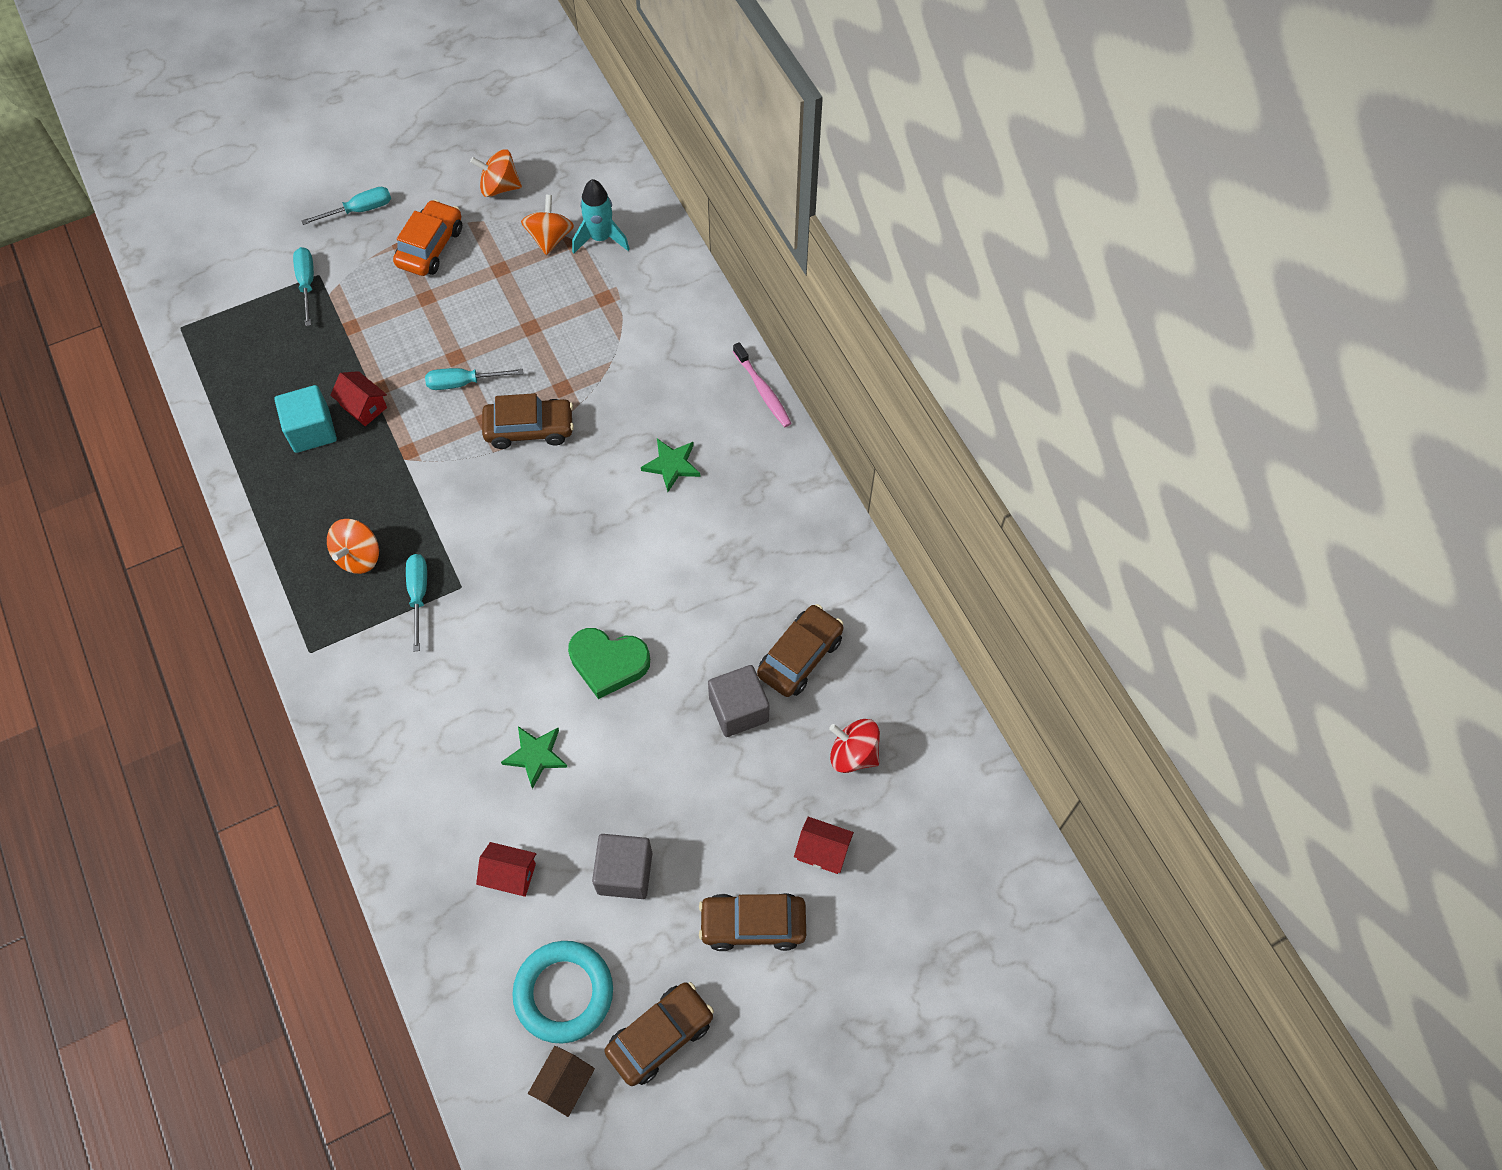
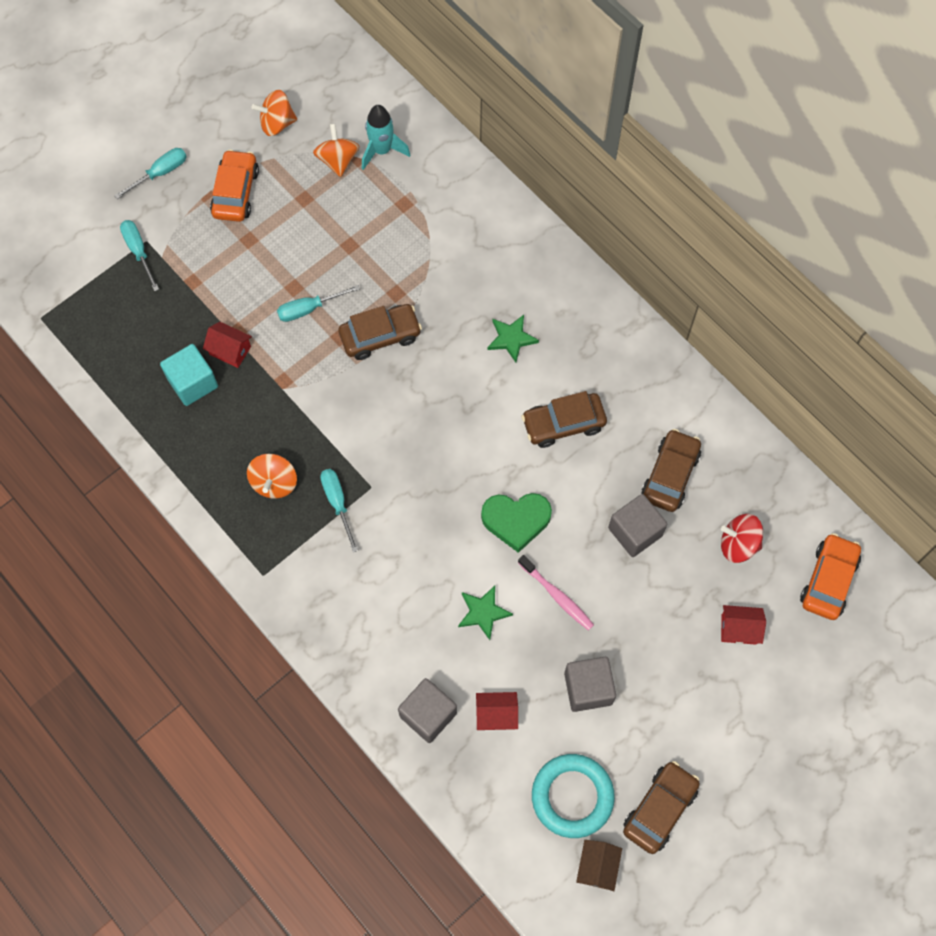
camera: 15 degrees left, 5 degrees up
(433, 854) = (428, 714): none -> grey cube
(753, 924) = (703, 702): brown car -> brown car (563, 424)
(763, 390) = (566, 255): pink toothbrush -> pink toothbrush (557, 596)
(946, 822) = (828, 580): none -> orange car

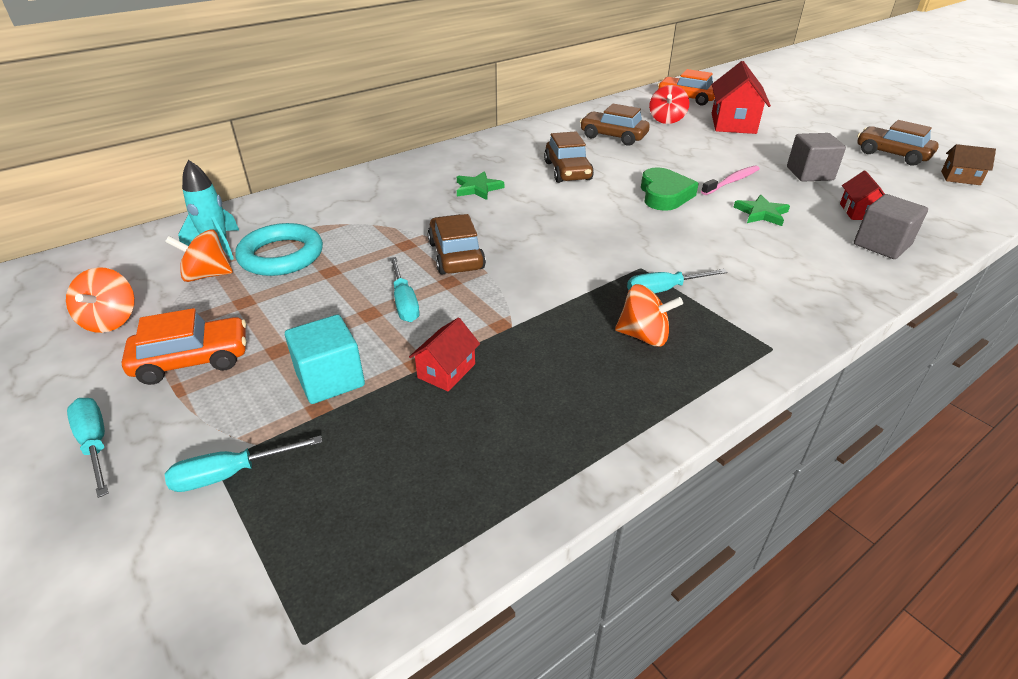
camera: 85 degrees left, 30 degrees down
(193, 383) = (491, 410): turquoise cube -> turquoise cube (330, 379)
(236, 192) = (193, 360): orange car -> orange car turned 150 degrees clockwise
(572, 796) = (909, 184): turquoise ring -> turquoise ring (281, 255)
(635, 532) = (664, 150): grey cube -> none
(739, 629) = (733, 123): red house -> red house, size x1.87

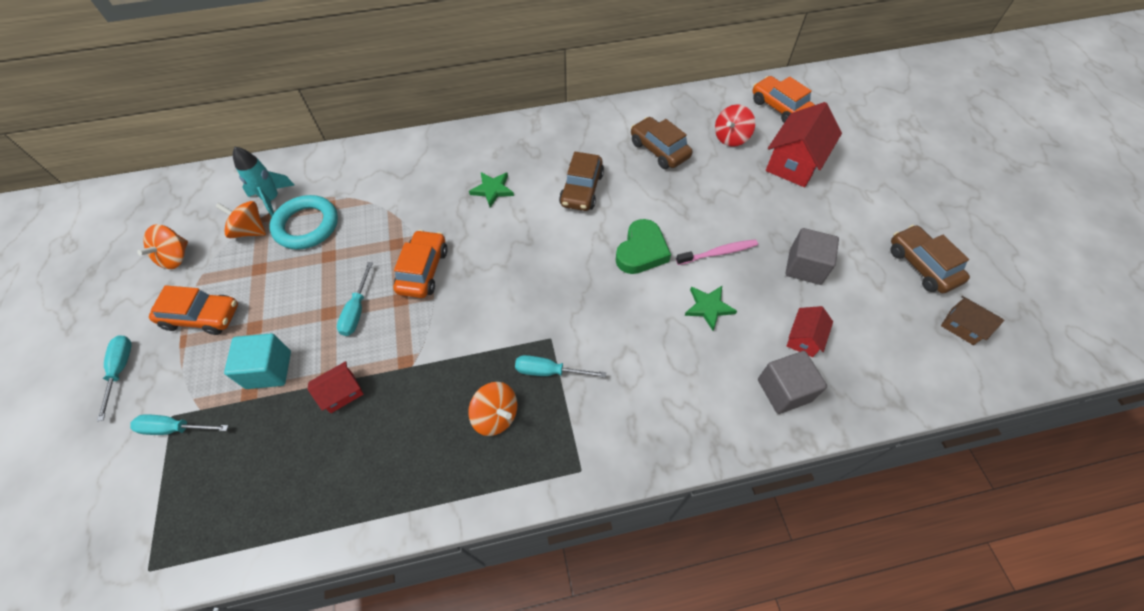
camera: 25 degrees right, 20 degrees up
(456, 255) = (423, 270): brown car -> orange car

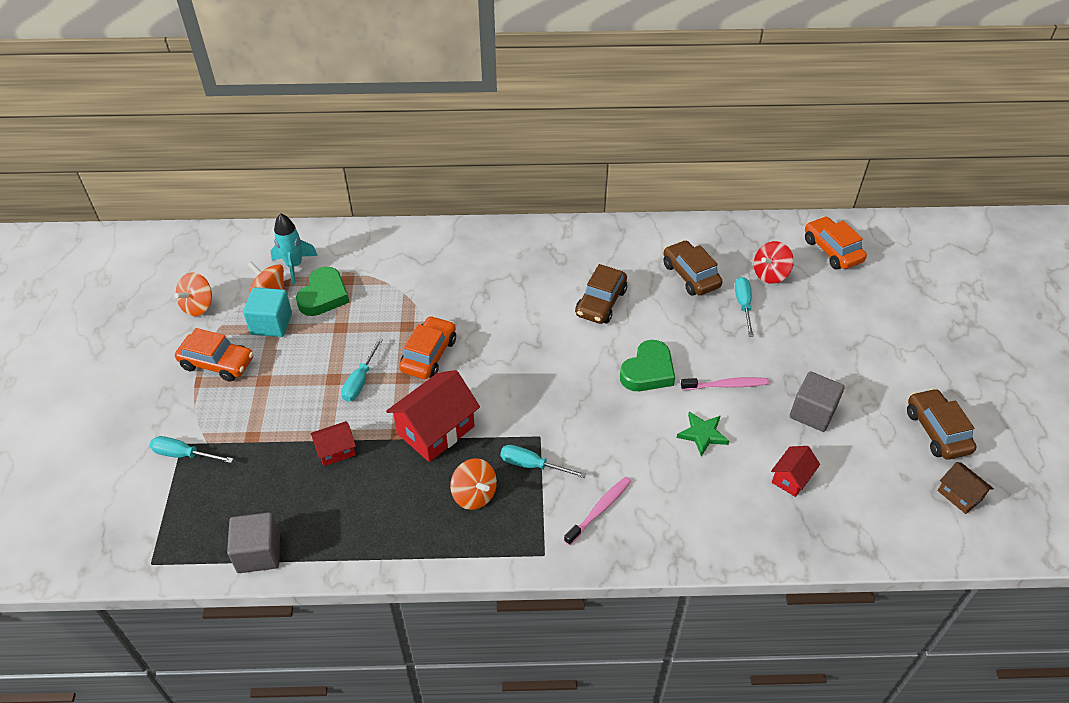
camera: 10 degrees right, 10 degrees down
(121, 370) = (141, 398): turquoise screwdriver -> turquoise screwdriver (743, 305)
(269, 369) = (272, 419): turquoise cube -> turquoise cube (271, 324)
(306, 225) = (324, 296): turquoise ring -> green heart
(492, 190) = (510, 289): green star -> none
(627, 408) = (599, 510): none -> pink toothbrush
(784, 390) = (757, 521): grey cube -> grey cube (259, 553)
(794, 163) = (831, 310): red house -> red house (436, 430)

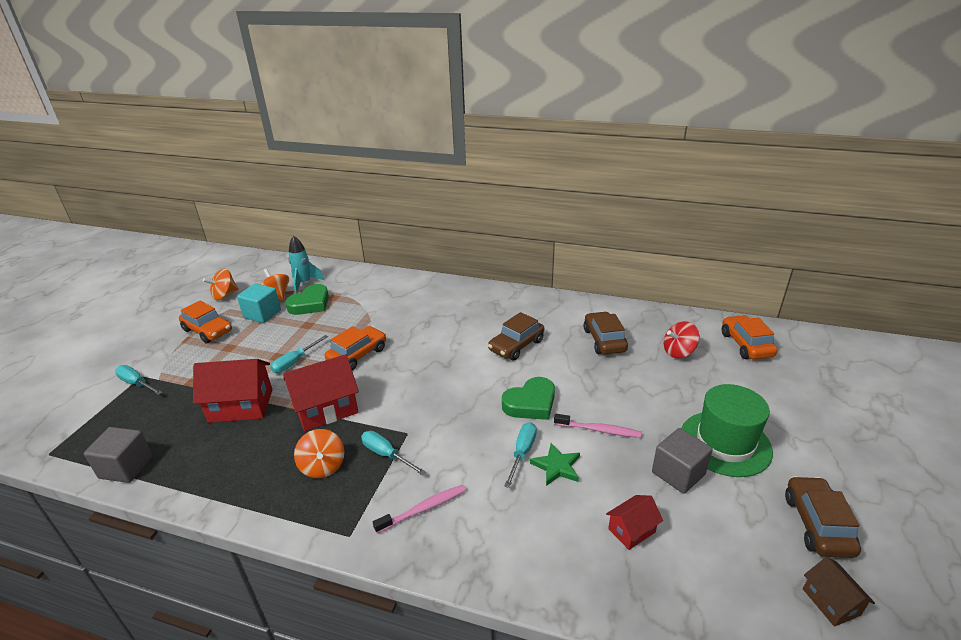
camera: 20 degrees right, 15 degrees down
(336, 450) = (241, 406): red house -> red house, size x1.87
(743, 305) = (643, 370): turquoise screwdriver -> turquoise screwdriver (522, 453)
(843, 370) = (725, 443): none -> green hat

